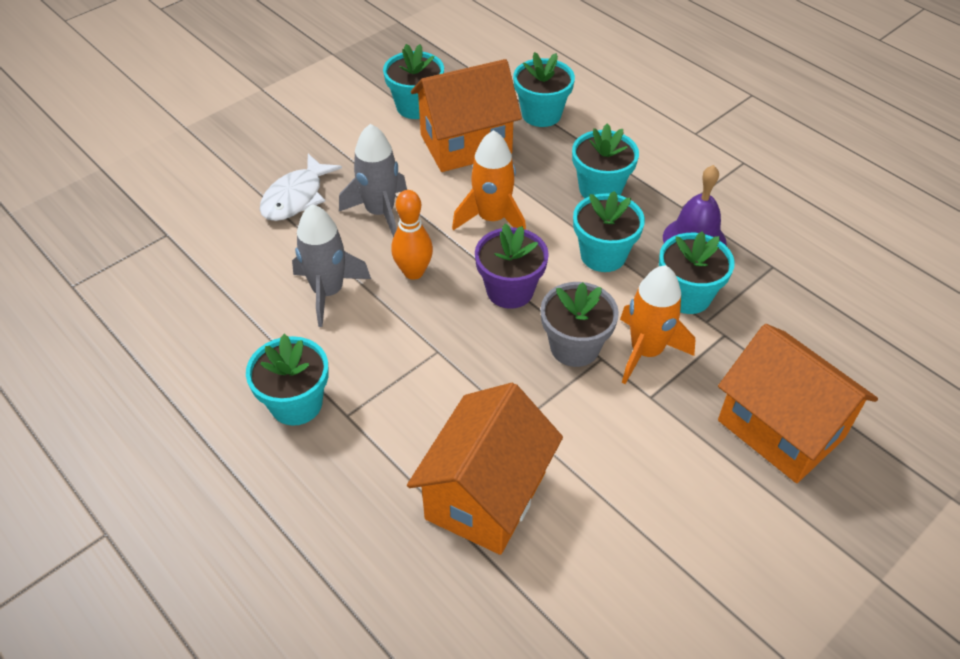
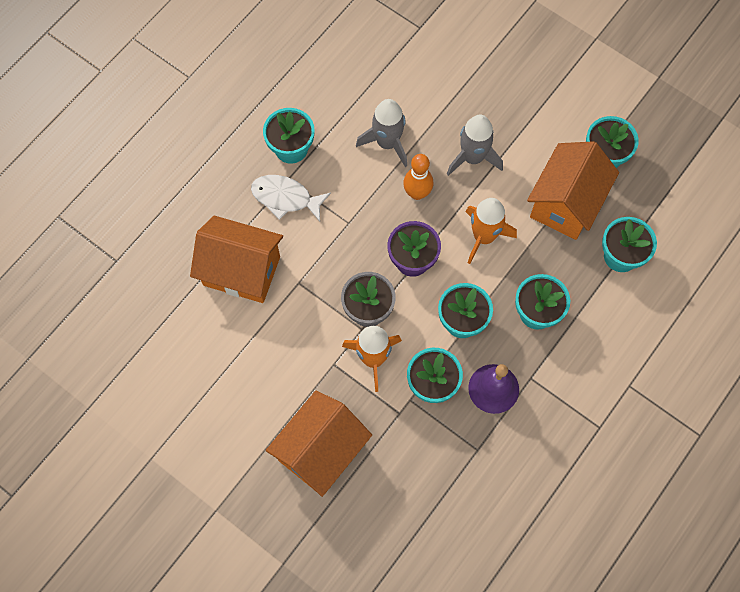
camera: 80 degrees right, 20 degrees up
(296, 197) = (475, 98): white fish -> white fish (285, 198)
(466, 144) = (566, 203): orange house -> orange house turned 60 degrees clockwise

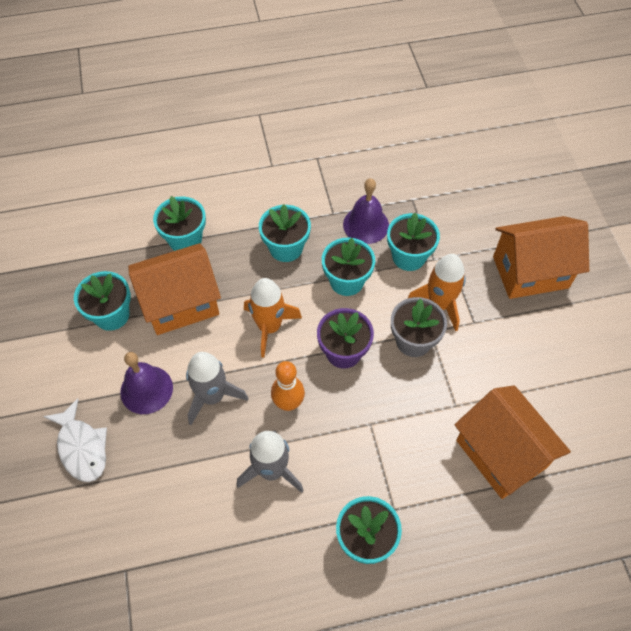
camera: 140 degrees left, 10 degrees down
(285, 198) = (409, 492): white fish -> white fish (82, 447)
(521, 128) = (146, 389): none -> purple bell

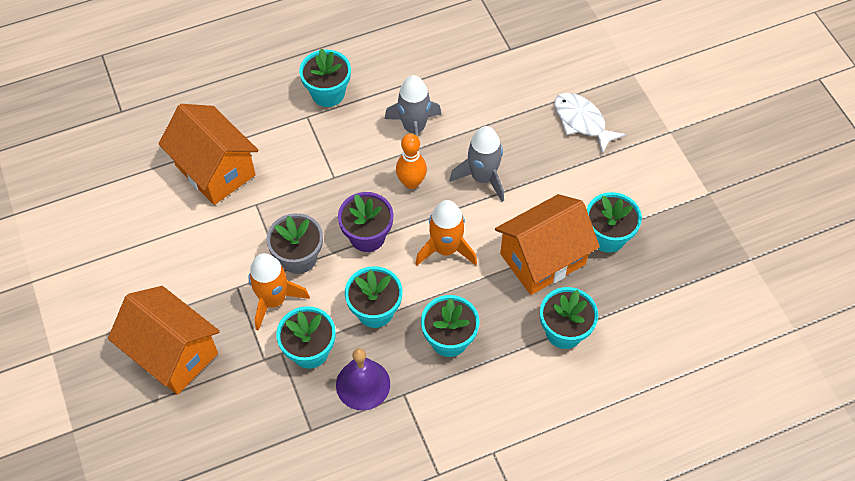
camera: 170 degrees right, 0 degrees up
(146, 389) = (545, 174): purple bell -> none
(530, 272) = (173, 353): orange house -> orange house turned 60 degrees clockwise

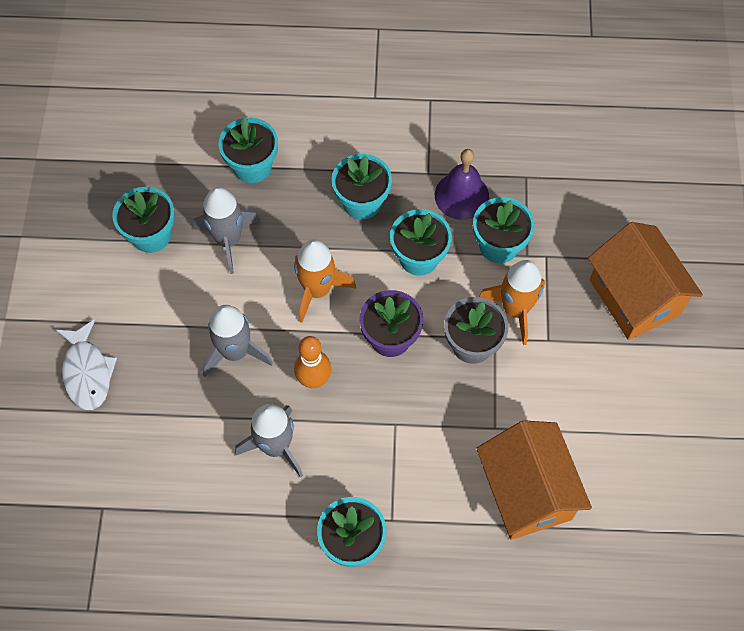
camera: 155 degrees left, 5 degrees up
(542, 259) = (228, 240): orange house -> grey rocket

